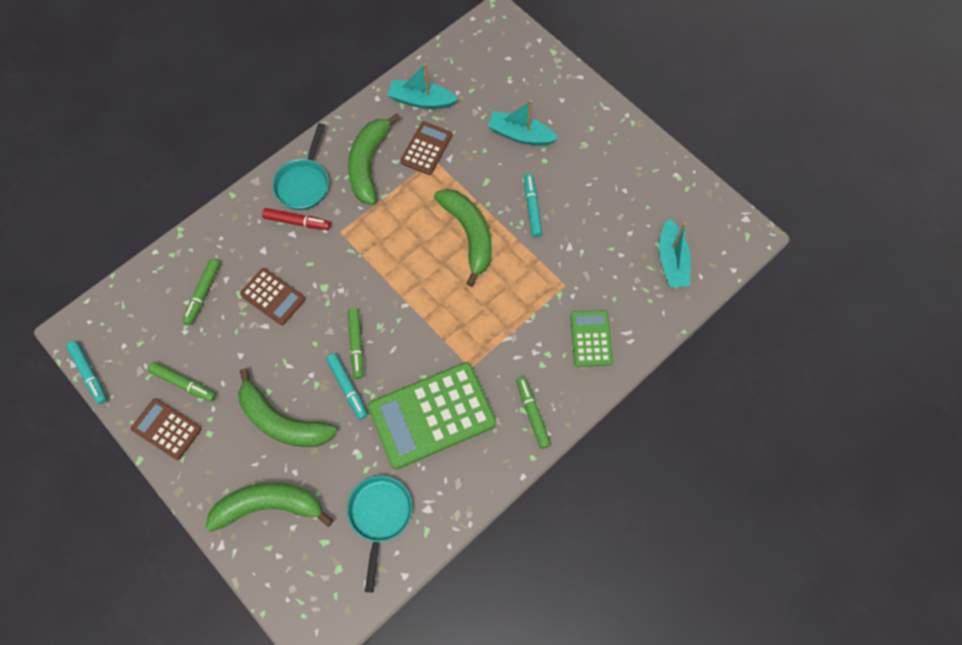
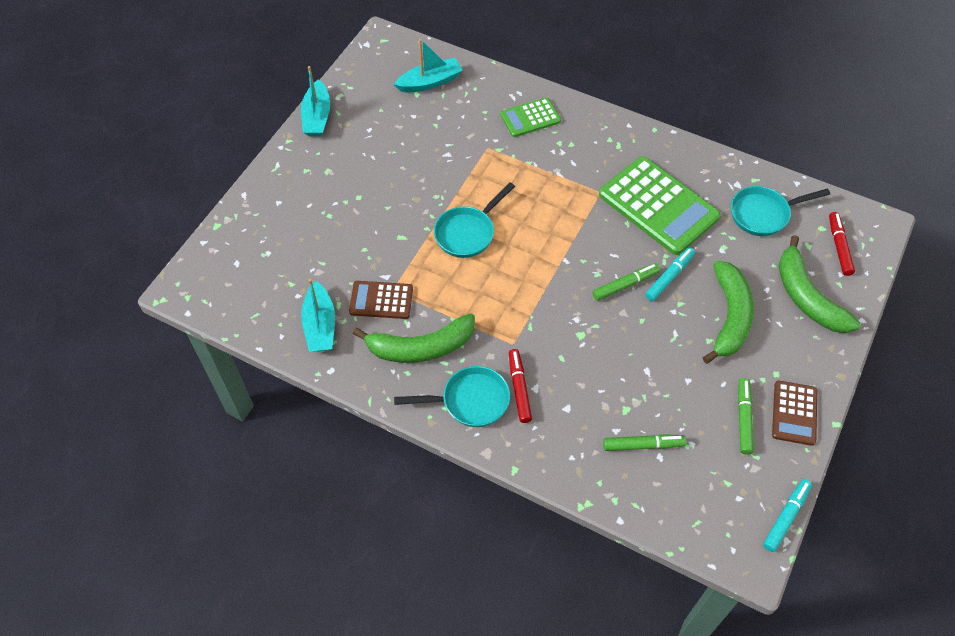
camera: 110 degrees left, 10 degrees down
(273, 297) = (613, 376): brown calculator -> none
(308, 574) = (839, 247): none -> red marker
(469, 235) = (468, 232): green banana -> turquoise pan
(520, 135) = (335, 224): turquoise boat -> turquoise boat (317, 117)
(532, 208) = (417, 192): turquoise marker -> none
(532, 414) = (618, 139): green marker -> none

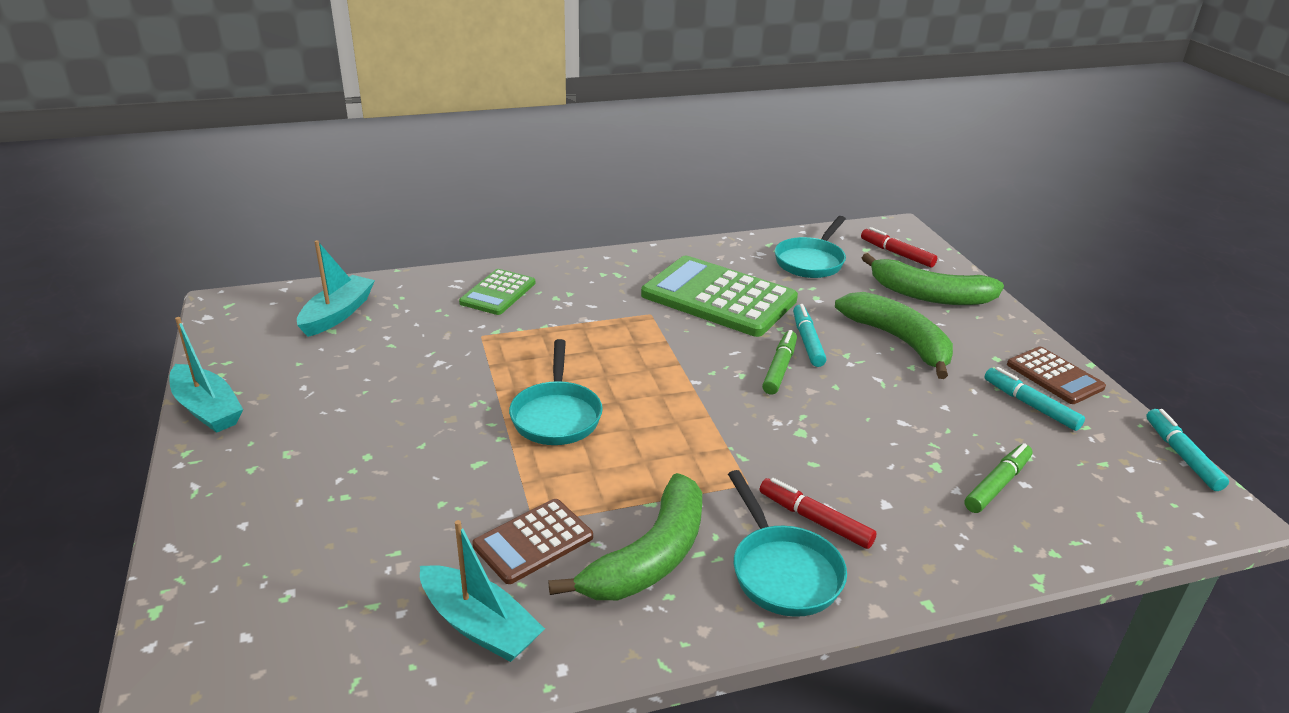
camera: 45 degrees left, 25 degrees down
(470, 401) = (782, 571): turquoise pan -> turquoise pan turned 120 degrees clockwise
(658, 206) = (718, 297): green calculator -> green calculator turned 150 degrees counterclockwise
(743, 418) = (1030, 405): green marker -> turquoise marker

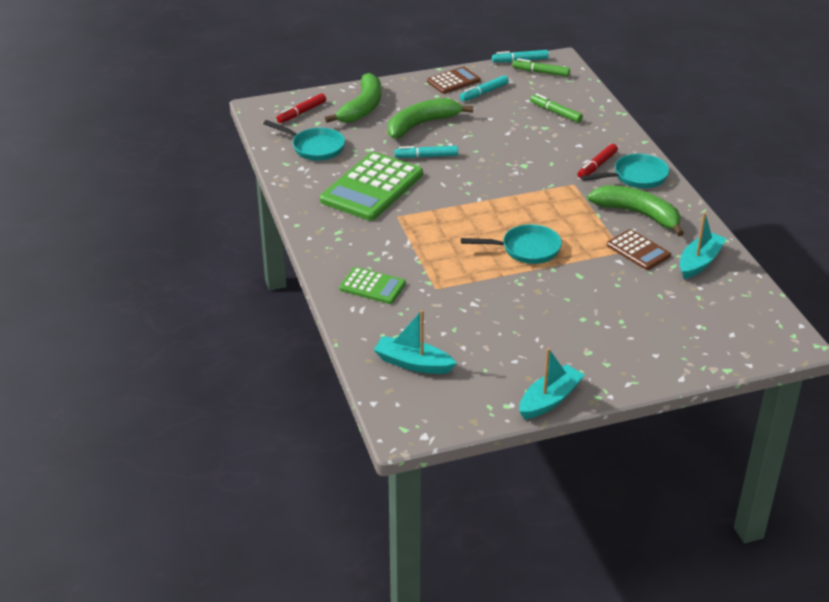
camera: 90 degrees left, 5 degrees up
(779, 368) = (459, 168): green marker -> green marker (540, 72)

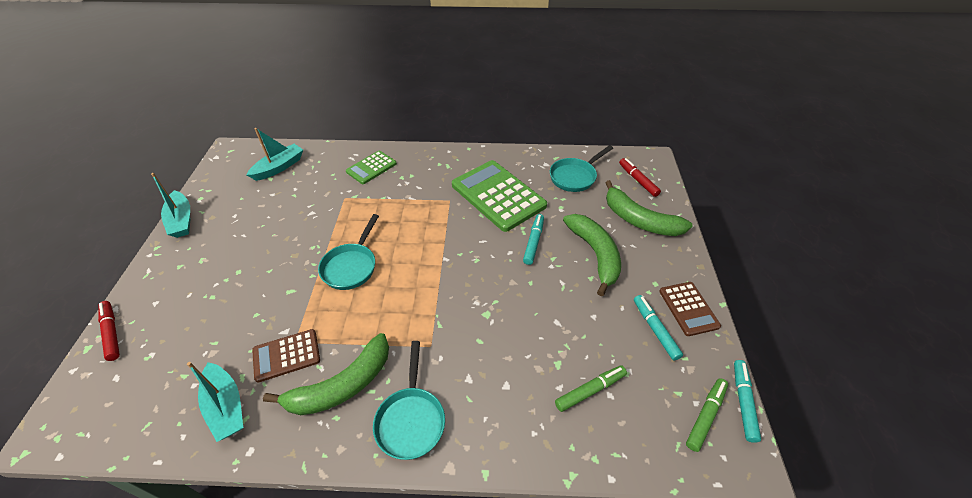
camera: 110 degrees right, 10 degrees up
(597, 166) = (454, 385): red marker -> red marker (112, 333)

